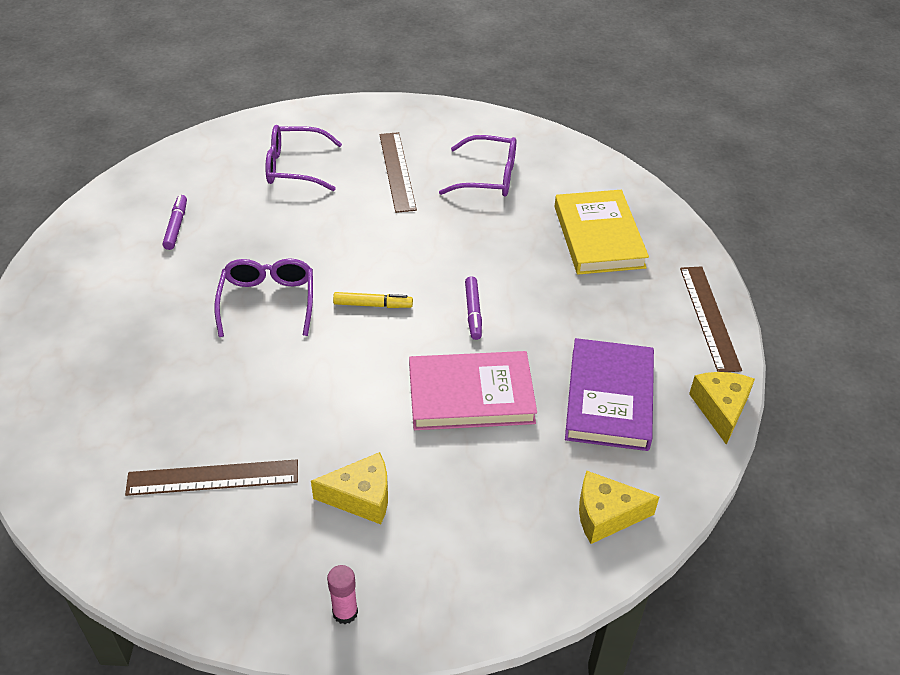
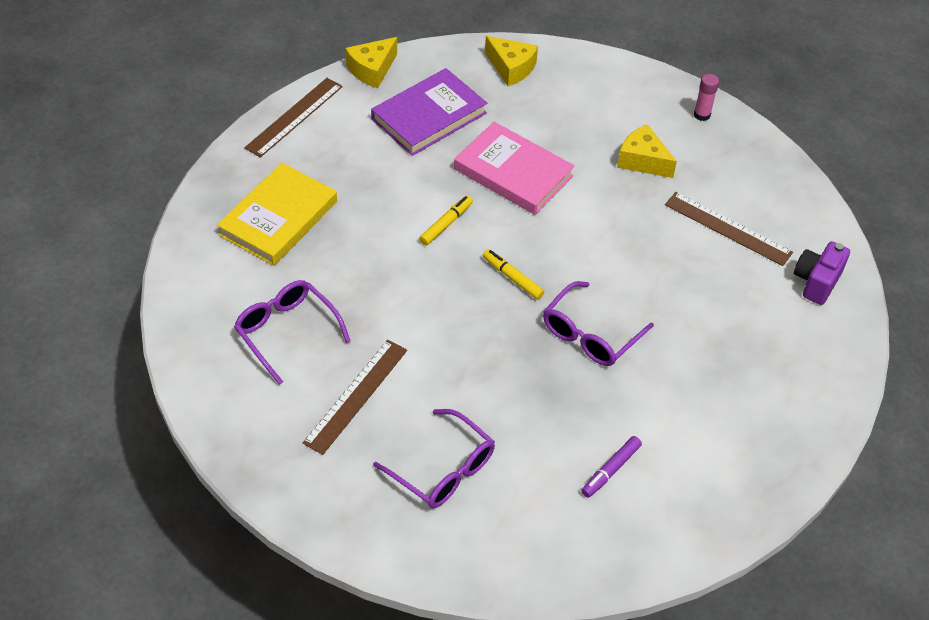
camera: 140 degrees left, 5 degrees up
(82, 478) = (816, 282): none -> purple camera
(473, 312) = (446, 224): purple marker -> yellow marker

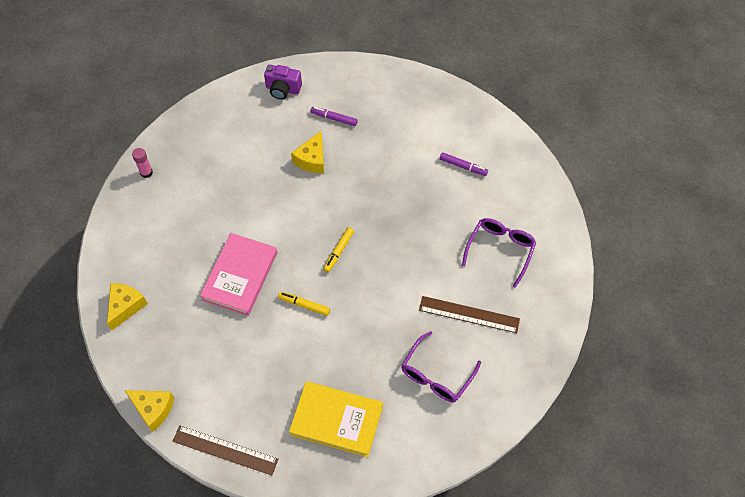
camera: 105 degrees left, 10 degrees up
(429, 116) = (196, 349): purple book -> none
(591, 334) = (368, 197): purple glasses -> none
(642, 160) = (204, 199): yellow cheese -> yellow cheese (312, 159)
(728, 228) = (252, 140): brown ruler -> none
(746, 329) = (334, 118): none -> purple marker

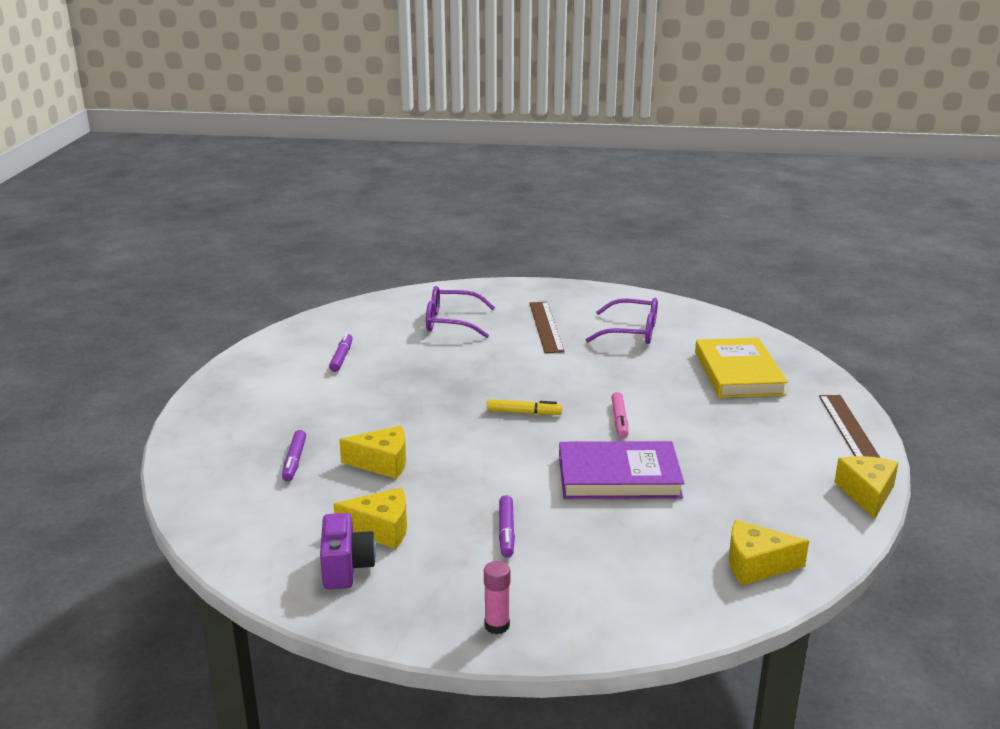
camera: 110 degrees left, 35 degrees down
(215, 200) = (506, 532): none -> purple marker
(240, 276) = (619, 476): pink book -> purple book
(246, 144) = (381, 529): none -> yellow cheese
(283, 89) = (246, 521): purple camera -> purple camera (346, 568)
(304, 305) = (619, 420): yellow marker -> pink marker

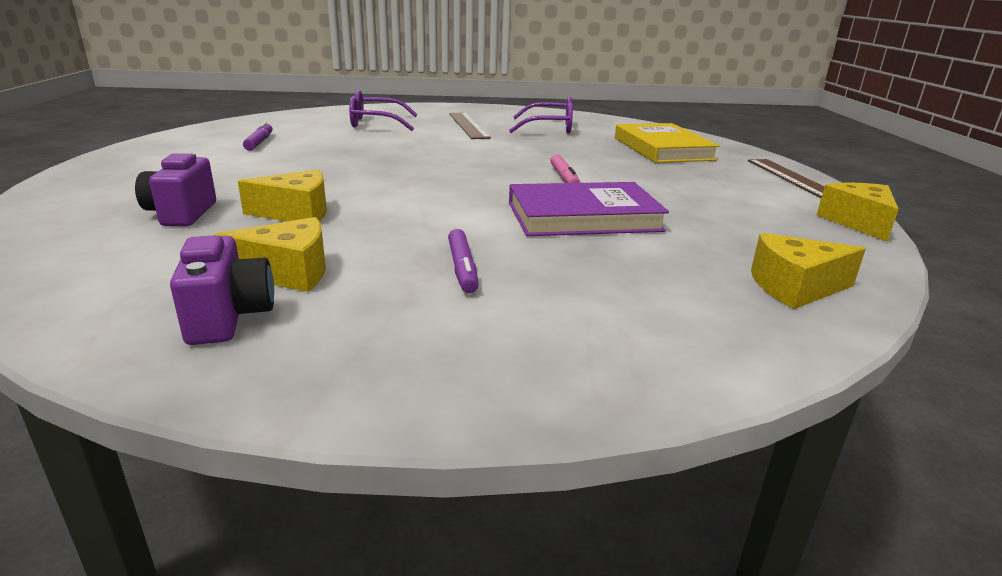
camera: 10 degrees left, 0 degrees up
(294, 461) = (181, 214): purple marker -> purple camera
(497, 625) = (472, 378): pink glue stick -> none
(523, 413) = (460, 174): yellow marker -> none

